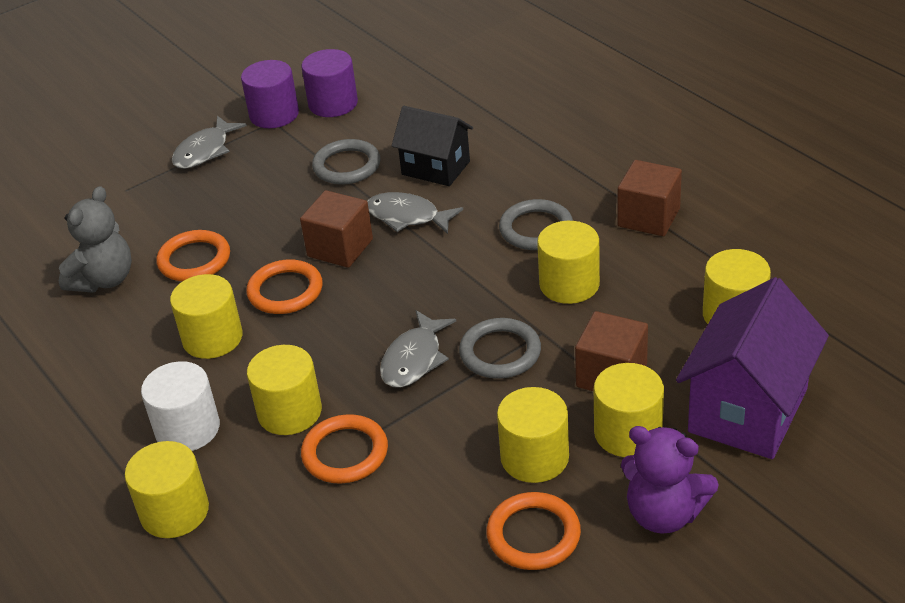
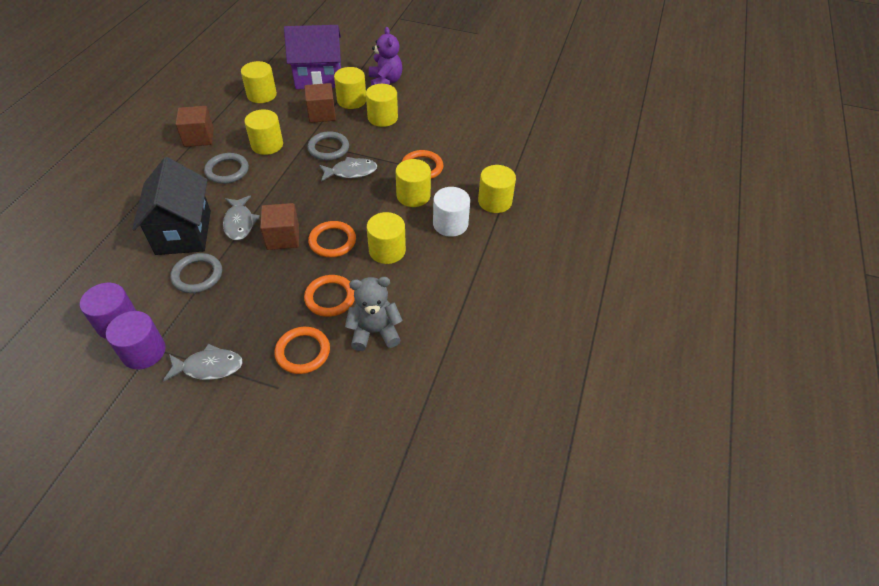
camera: 130 degrees left, 10 degrees up
(435, 168) = (183, 232): black house -> black house, size x1.54
(533, 535) = (420, 105): orange ring -> orange ring (303, 352)

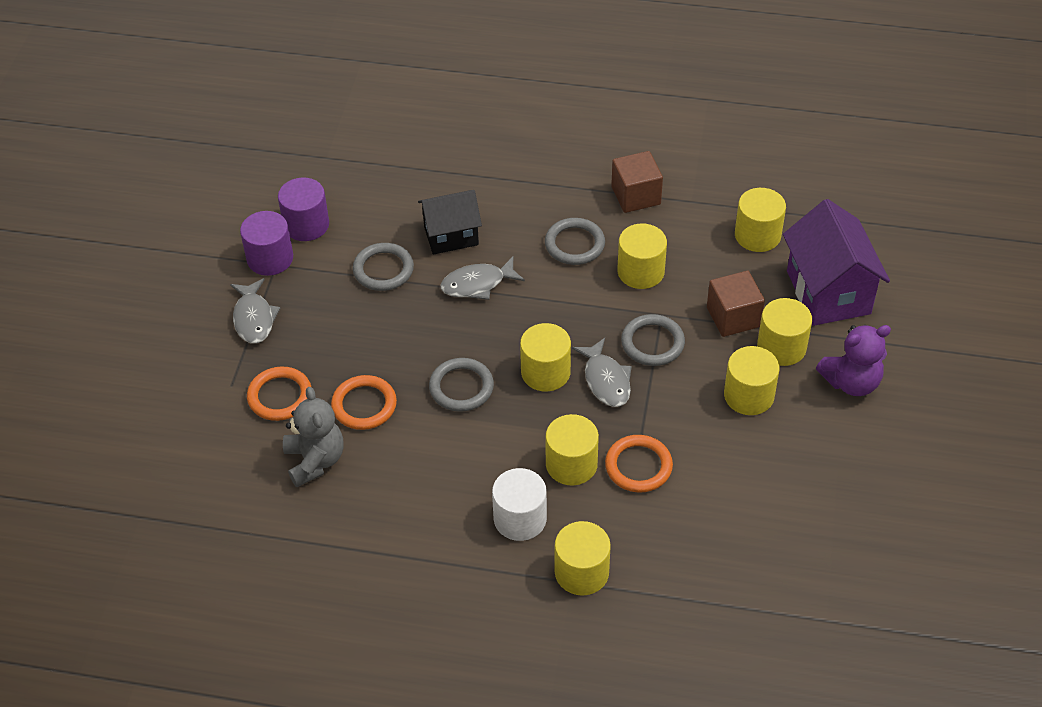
camera: 85 degrees right, 0 degrees up
(183, 232) = (451, 236): black house -> black house, size x0.65
(283, 237) = (459, 334): brown cube -> none
(332, 241) = (461, 387): orange ring -> grey ring
(387, 250) = (454, 450): yellow cylinder -> yellow cylinder (545, 372)

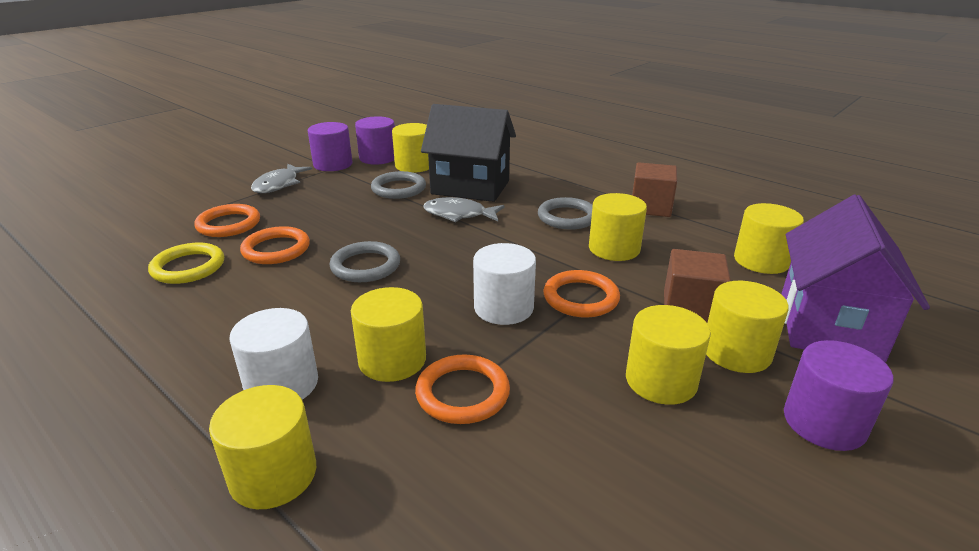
camera: 30 degrees right, 20 degrees down
(315, 461) = (188, 267): grey teddy bear -> yellow ring
(451, 236) = (470, 187): black house -> black house, size x1.54
(545, 372) = (451, 282): yellow cylinder -> yellow cylinder (414, 165)
(606, 380) = (503, 308): grey fish -> white cylinder
(652, 343) = (581, 298): grey ring -> orange ring
(851, 382) = (824, 422): purple teddy bear -> purple cylinder

